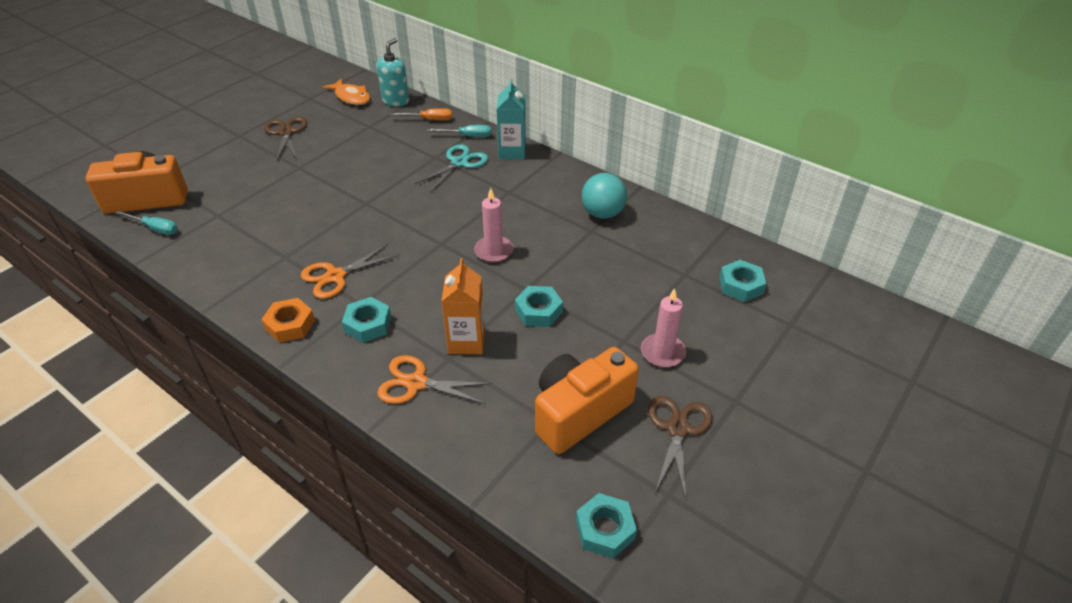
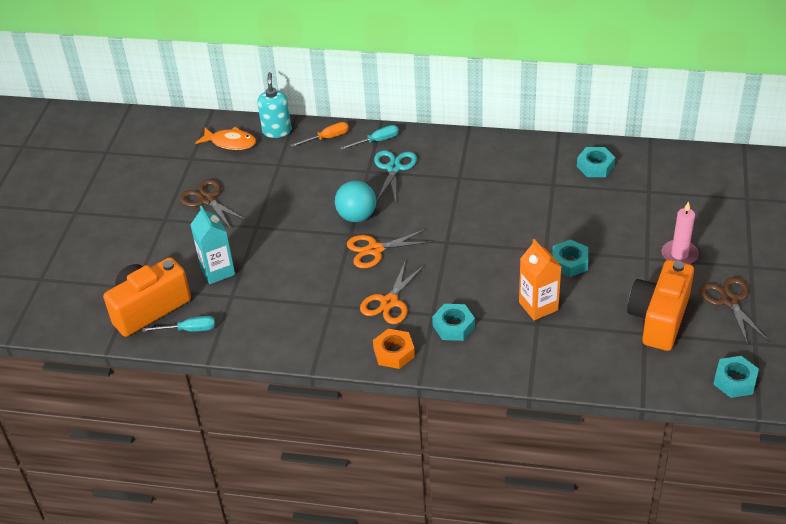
camera: 25 degrees left, 0 degrees up
(416, 383) = (531, 350): orange scissors -> orange scissors (375, 250)
(494, 251) = (494, 231): pink candle -> none
(512, 152) = (428, 141): turquoise carton -> turquoise carton (217, 271)
(602, 213) = (549, 167): turquoise ball -> turquoise ball (356, 216)
(741, 285) = (693, 183): turquoise nut -> turquoise nut (595, 166)

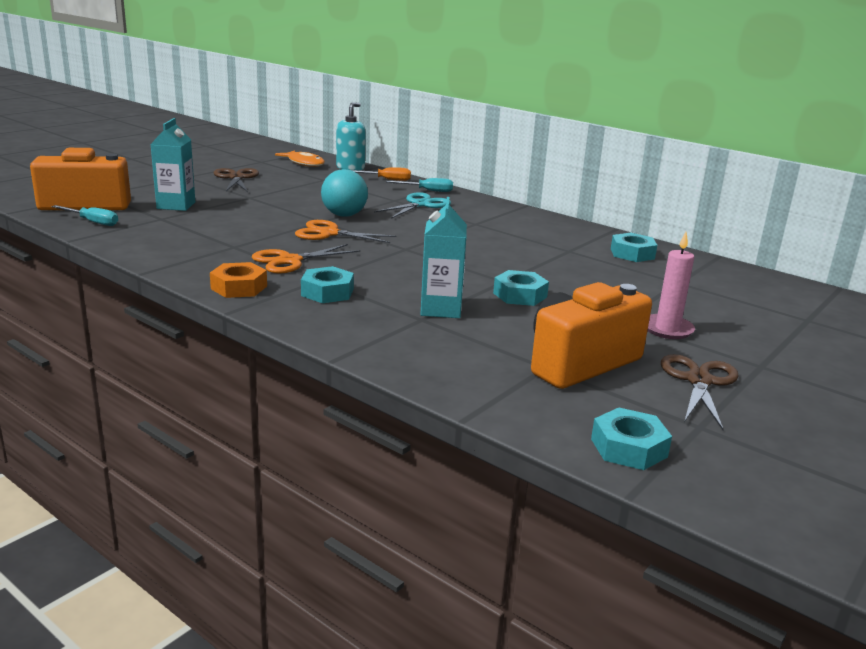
camera: 25 degrees right, 20 degrees down
(538, 306) = (441, 309): orange carton -> turquoise carton

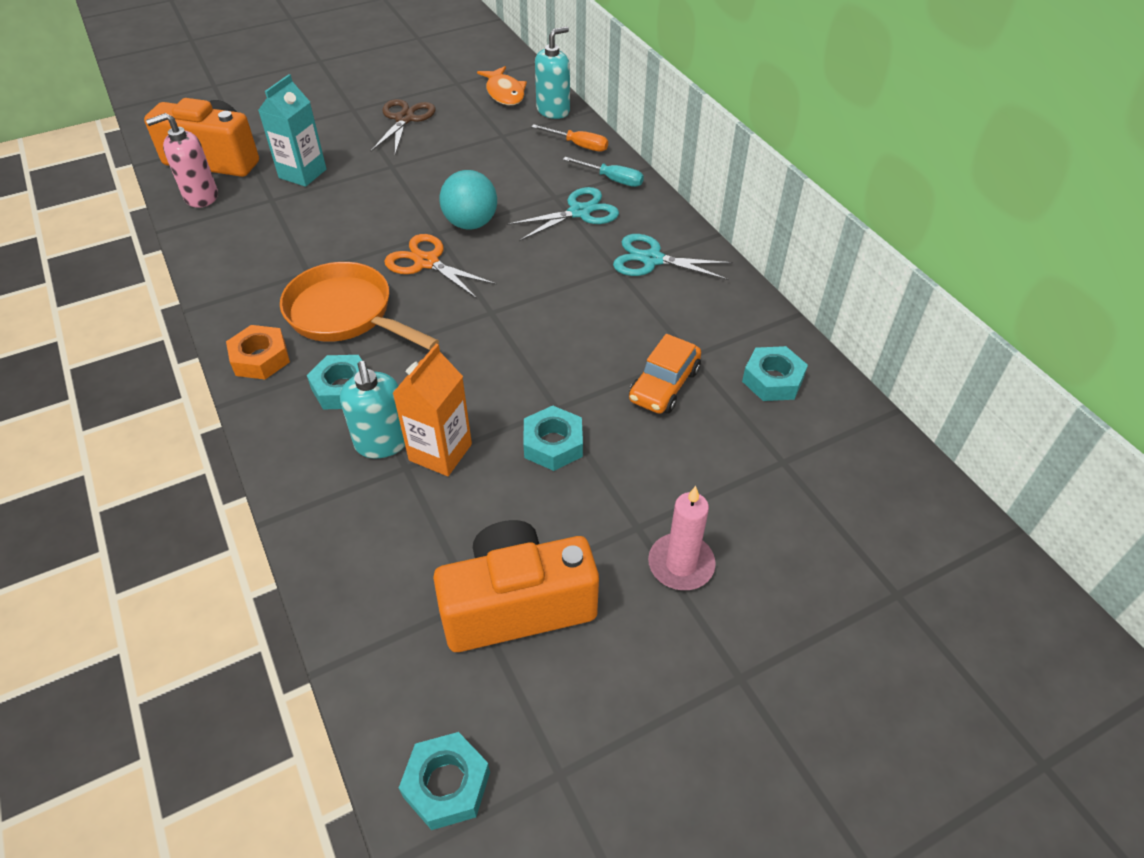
camera: 25 degrees right, 25 degrees up
(92, 222) = (201, 197): turquoise screwdriver -> pink soap dispenser
(290, 261) = (346, 314): orange scissors -> orange pan
(390, 311) = (382, 442): none -> turquoise soap dispenser
(441, 309) = (440, 452): turquoise carton -> orange carton
(495, 218) = (652, 259): none -> turquoise scissors
(566, 263) = (664, 385): none -> orange car
(699, 381) = (632, 685): brown scissors -> none

